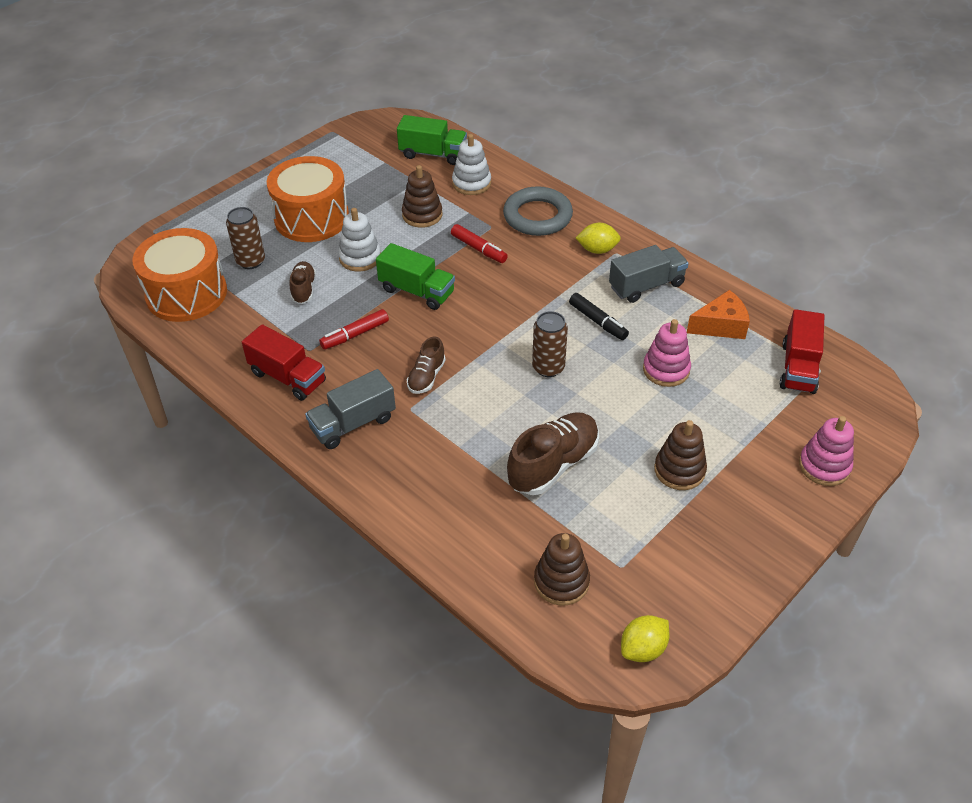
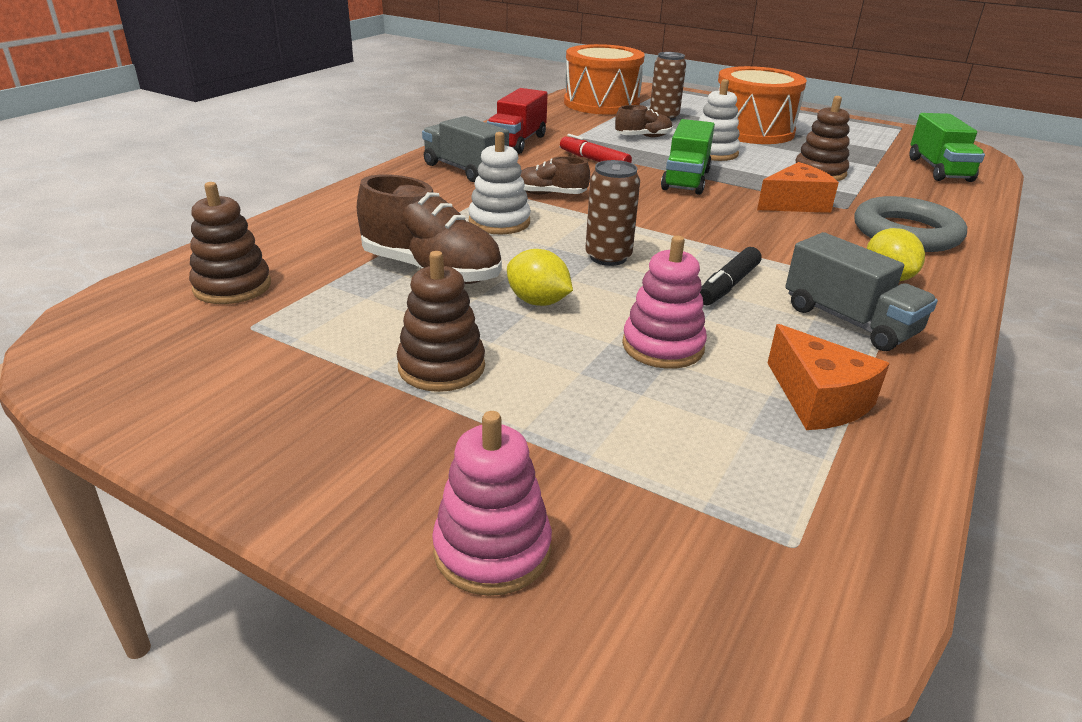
camera: 75 degrees right, 15 degrees down
(471, 183) = (915, 192): white stacking toy -> white stacking toy (499, 222)
(478, 249) = (795, 204): red marker -> orange cheese
(643, 649) = (99, 349): yellow lemon -> yellow lemon (538, 302)
(798, 367) = (776, 507): red truck -> none

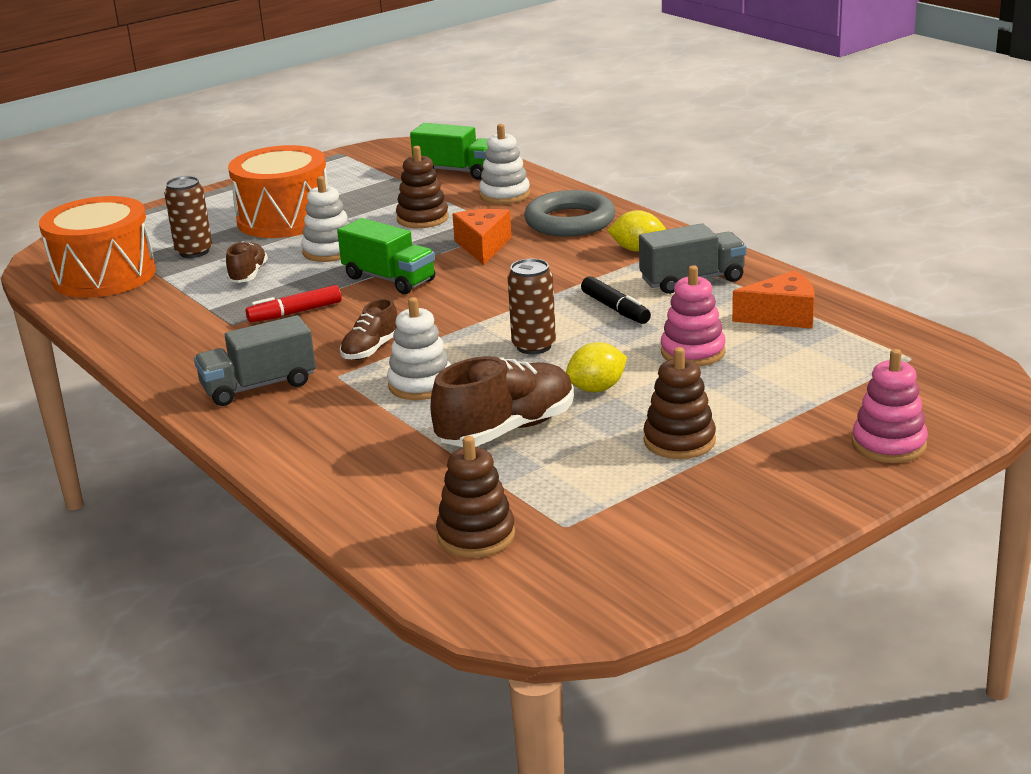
camera: 65 degrees left, 5 degrees down
(517, 142) = (195, 345): red truck -> none
(920, 195) = (504, 195): none -> white stacking toy

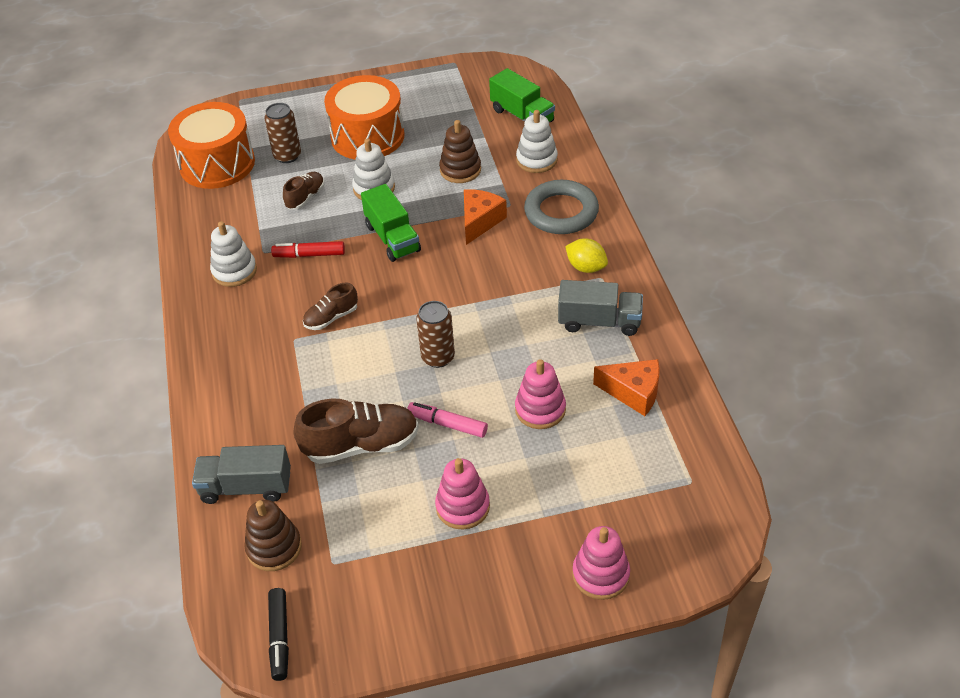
camera: 25 degrees right, 20 degrees up
(259, 386) = (240, 330): grey truck -> grey truck (246, 487)
(421, 385) = (338, 371): white stacking toy -> white stacking toy (234, 271)
(597, 389) = (447, 424): yellow lemon -> pink marker
(615, 309) = (521, 335): black marker -> black marker (279, 637)
(679, 441) = (462, 507): brown stacking toy -> pink stacking toy

